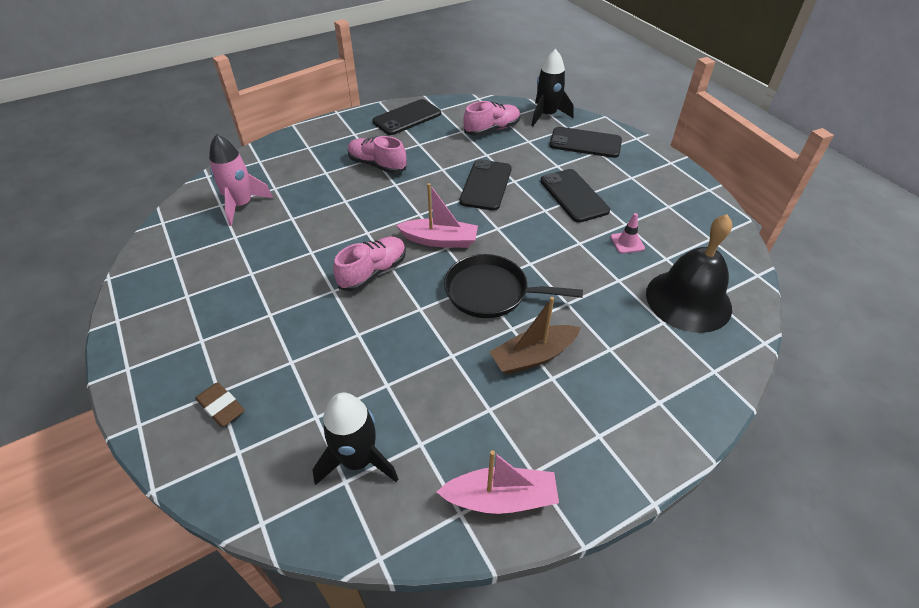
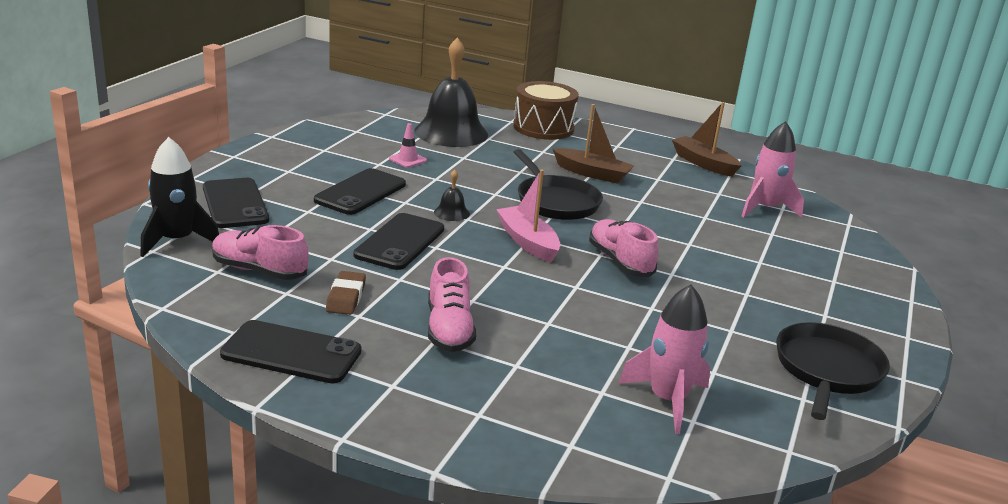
camera: 130 degrees left, 20 degrees down
(171, 287) = (827, 370): none -> black pan
(221, 407) = (837, 273): brown eraser -> brown eraser (346, 297)
(358, 460) = (765, 209): black rocket -> pink rocket
(373, 272) = (620, 261): pink shoe -> pink shoe turned 60 degrees clockwise
(486, 185) = (400, 242): black phone -> black phone turned 45 degrees counterclockwise
(501, 498) = (703, 163): pink boat -> brown boat
(512, 224) = (451, 213): none -> black bell
(682, 391) = (543, 128): none -> brown drum

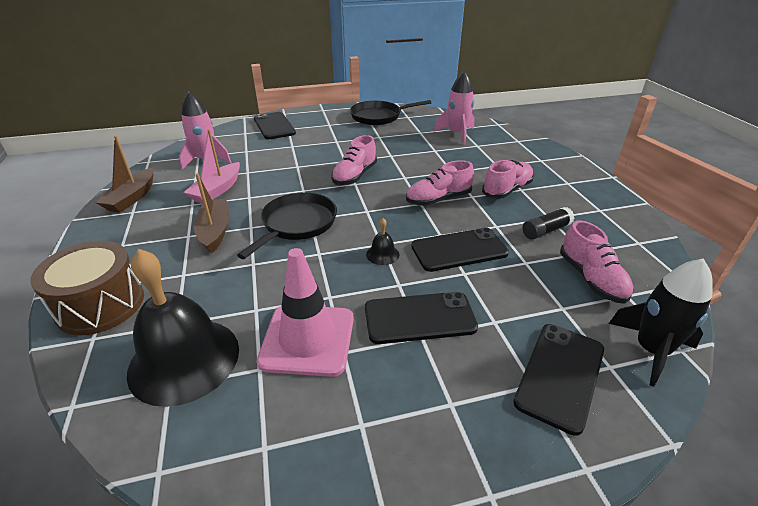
camera: 125 degrees left, 10 degrees up
(291, 353) = (610, 216): black phone -> black phone (274, 126)
(346, 297) = (546, 230): brown eraser -> black glue stick
(408, 160) = (308, 339): pink traffic cone -> pink traffic cone, size x2.27
(496, 278) = (438, 199): none -> pink shoe
(527, 242) = (378, 209): pink boat -> pink boat (217, 190)

